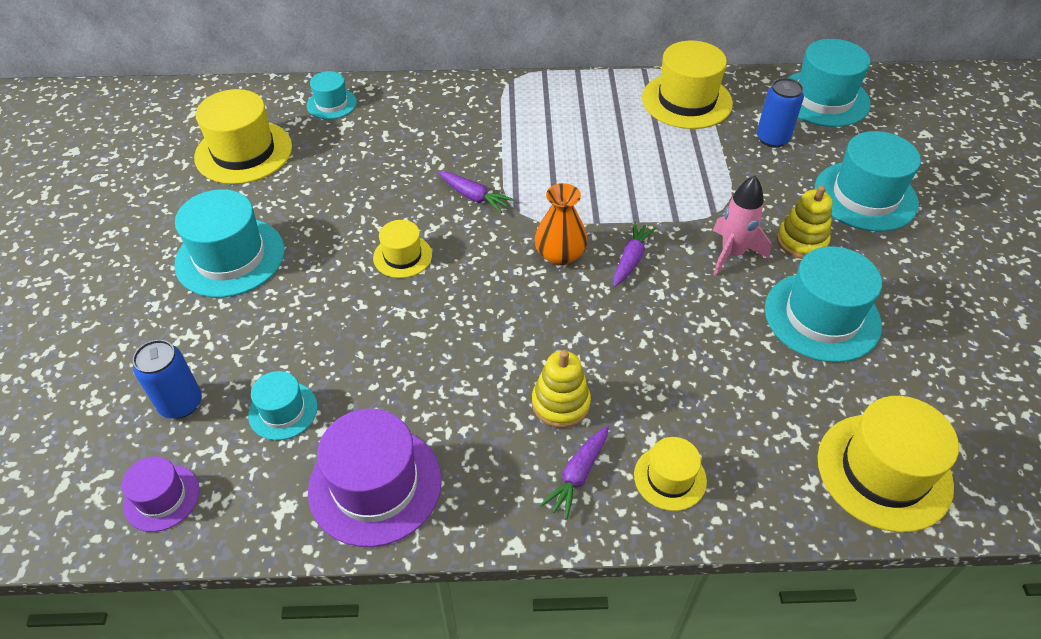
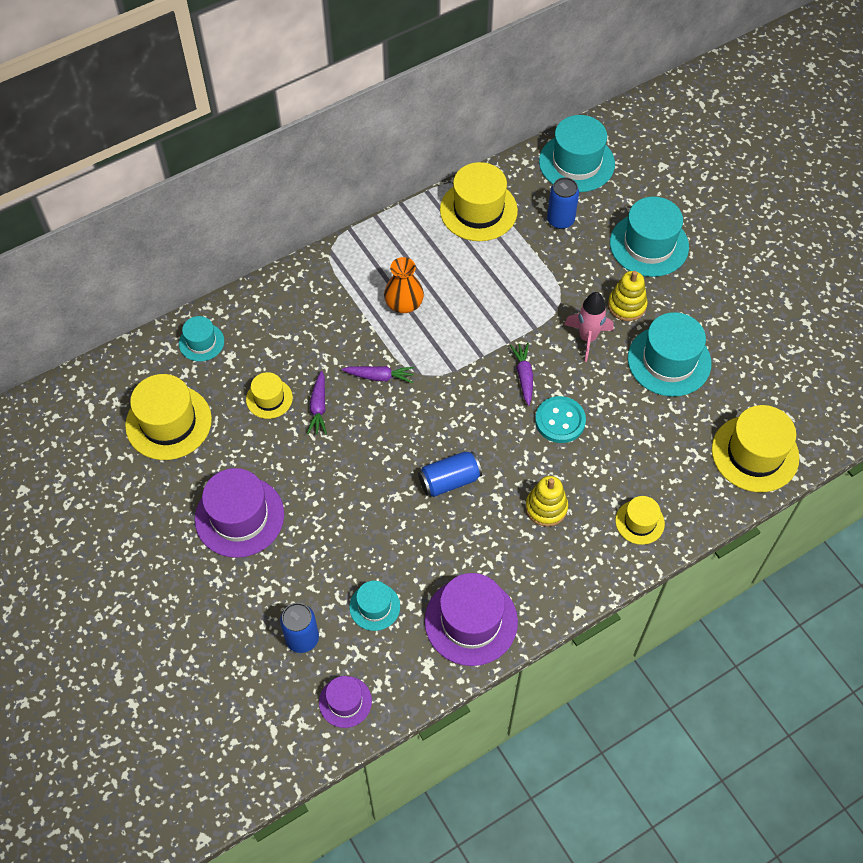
camera: 30 degrees left, 10 degrees up
(230, 257) = (239, 516): turquoise hat -> purple hat
(402, 256) = (365, 452): yellow hat -> yellow hat (269, 398)
(469, 323) = (449, 481): none -> blue can
(560, 254) = (473, 396): orange vase -> orange vase (404, 303)
(578, 475) = (586, 549): purple carrot -> purple carrot (318, 407)
(642, 320) = (560, 421): none -> turquoise button

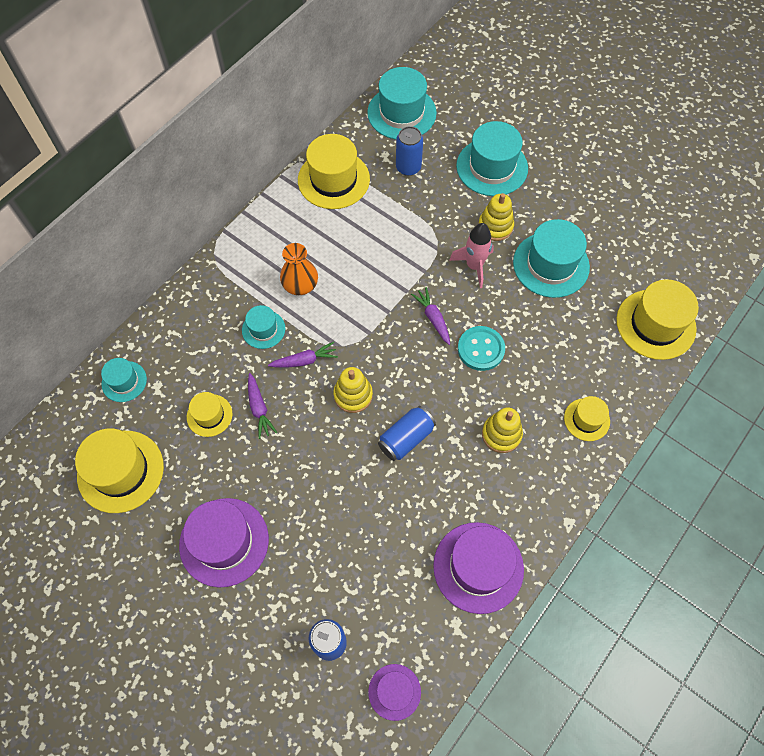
camera: 20 degrees left, 5 degrees up
(374, 606) = (385, 585): turquoise hat -> turquoise hat (263, 329)
(414, 424) = (353, 395): none -> yellow stacking toy

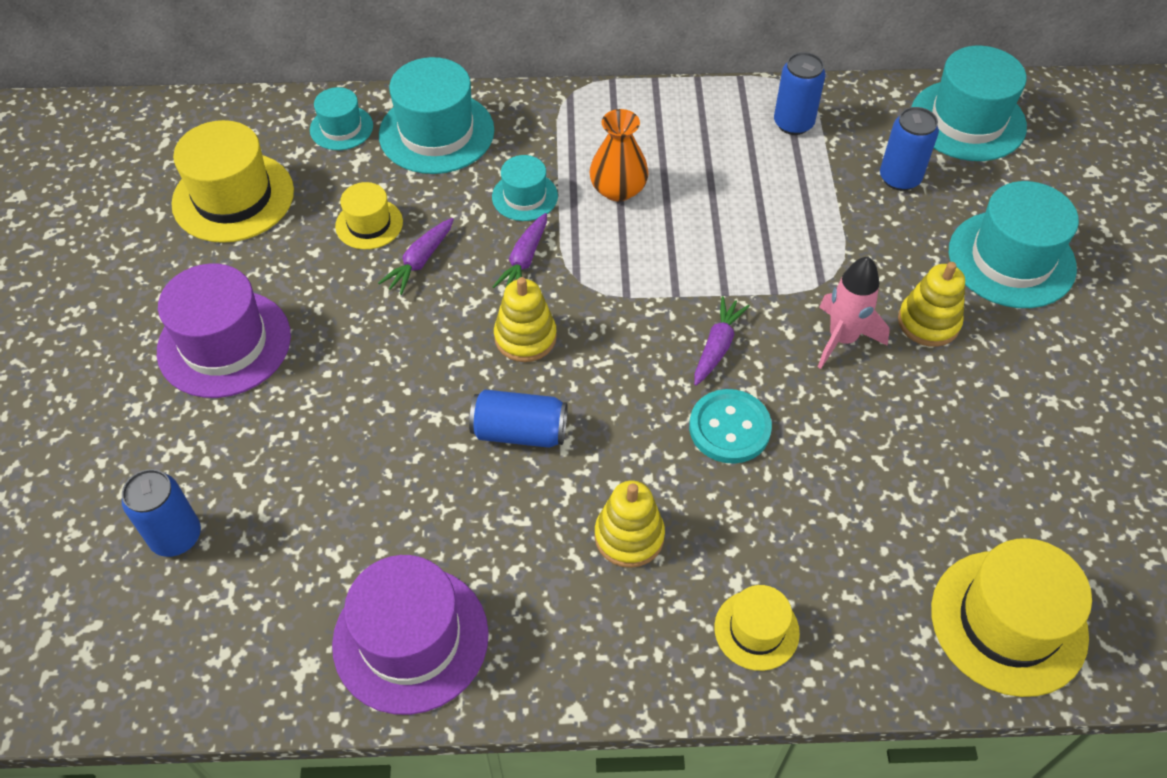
camera: 50 degrees right, 10 degrees down
(305, 360) = (524, 260): purple carrot -> purple carrot turned 75 degrees clockwise
(333, 179) = (793, 123): yellow hat -> blue can
(394, 692) = (161, 654): purple hat -> none
(551, 264) = (947, 423): turquoise hat -> turquoise hat (436, 132)

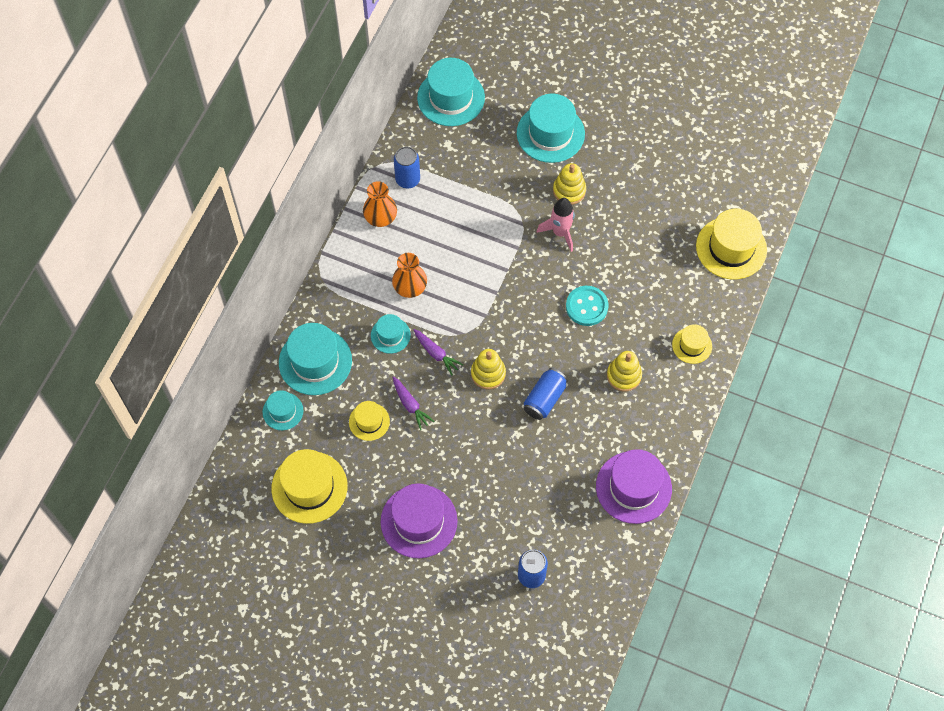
camera: 65 degrees left, 10 degrees up
(710, 117) = (380, 217): none -> orange vase
(717, 346) = (537, 289): purple carrot -> none
(899, 178) = (473, 151): blue can -> none

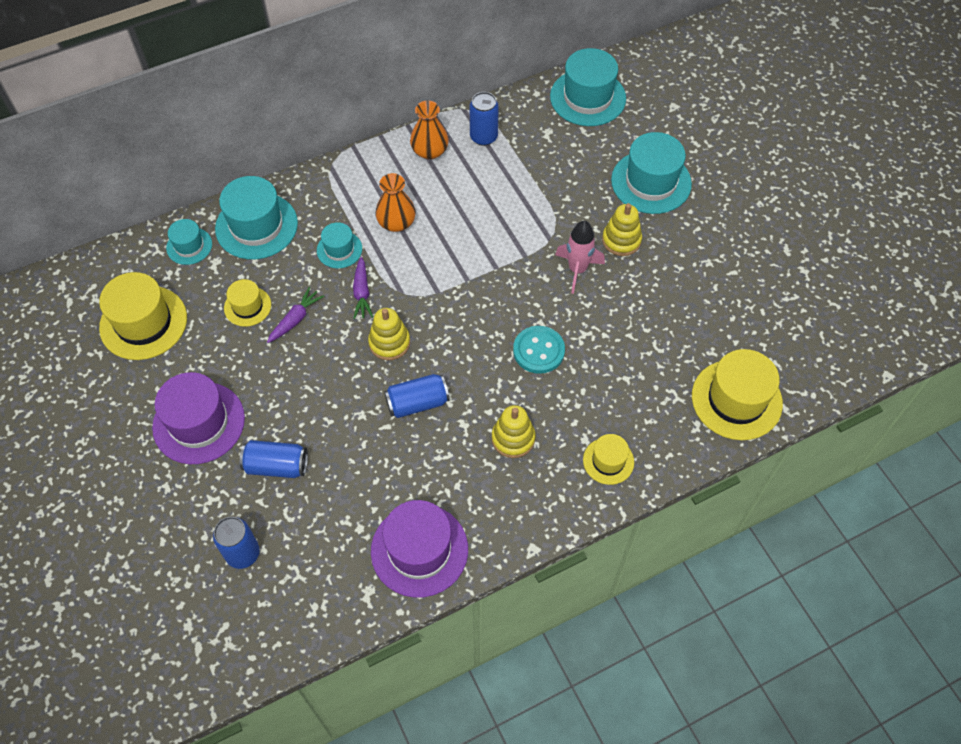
camera: 40 degrees right, 5 degrees down
(410, 405) = (295, 319): purple carrot -> purple carrot turned 150 degrees counterclockwise
(497, 507) = (276, 466): none -> blue can

